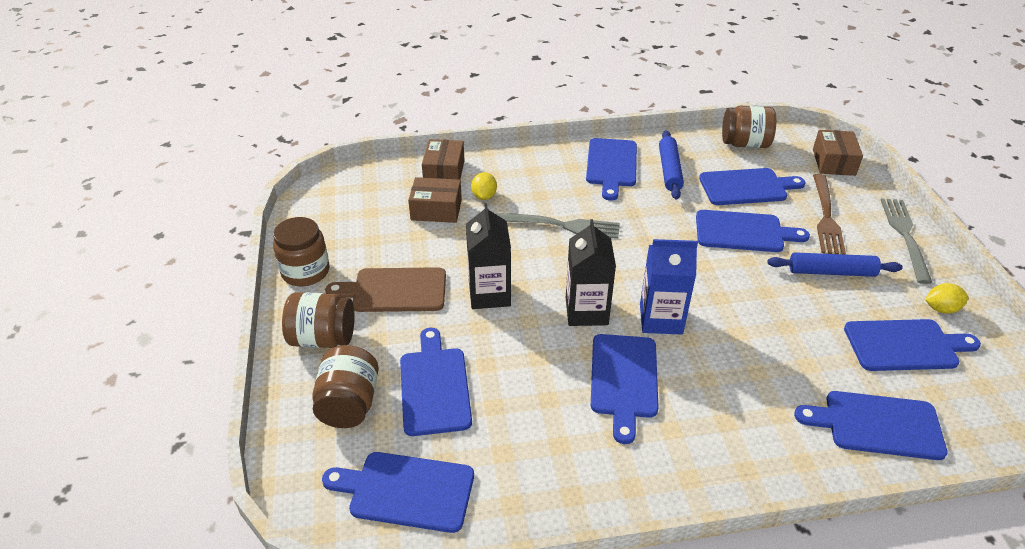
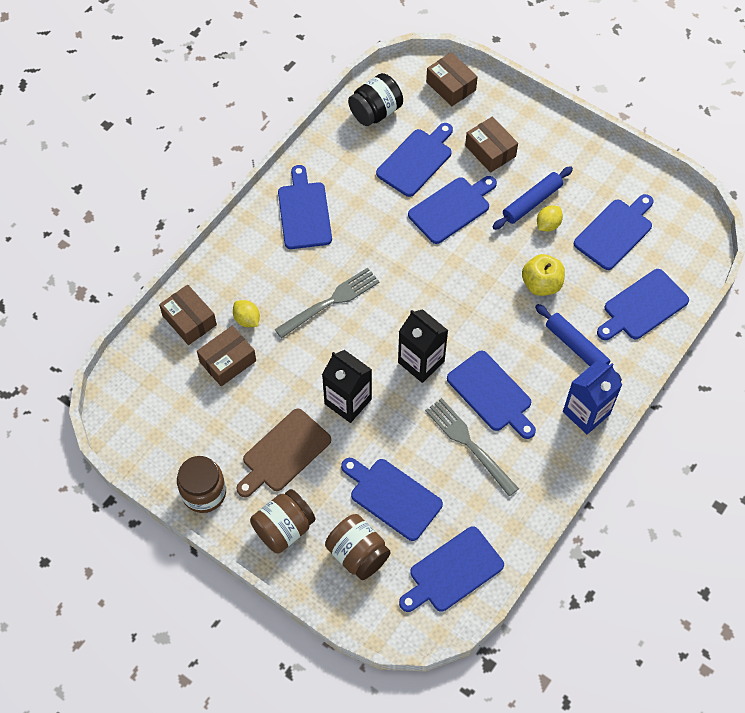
camera: 45 degrees left, 20 degrees up
(611, 165) = (304, 212): blue cutting board -> blue cutting board turned 150 degrees counterclockwise
(661, 319) = (469, 329): blue carton -> blue carton (586, 413)
(669, 170) = (350, 185): blue rolling pin -> blue rolling pin (576, 347)
(745, 144) = (375, 112): brown jar -> black jar
(774, 334) = (541, 284): none -> yellow apple
(826, 217) = (490, 151): brown fork -> brown box
(904, 235) = (548, 130): grey fork -> grey fork (468, 443)
(941, 309) = (613, 184): yellow lemon -> yellow lemon (548, 225)

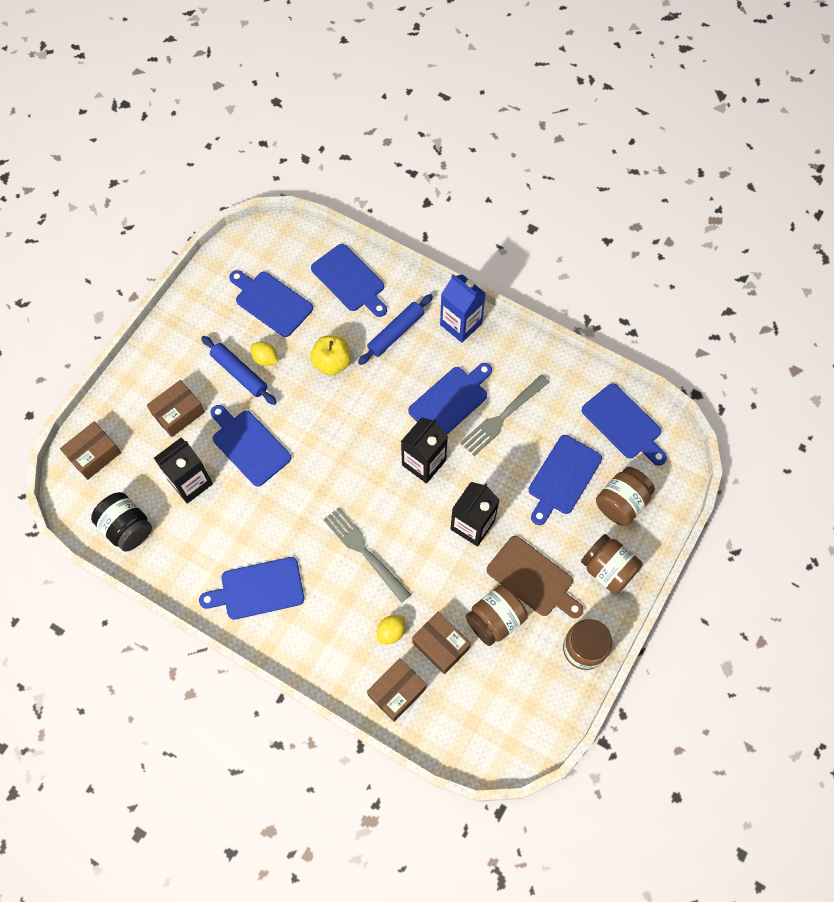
camera: 95 degrees left, 5 degrees up
(245, 412) = (495, 620): none -> brown jar
(416, 160) = (190, 482): blue cutting board -> black carton

